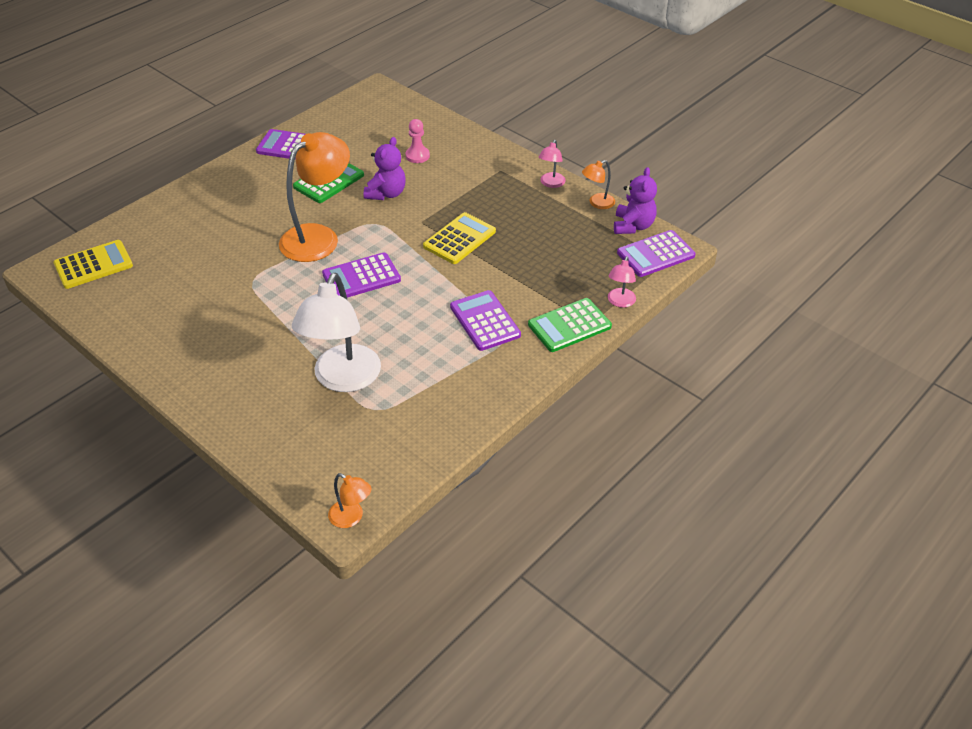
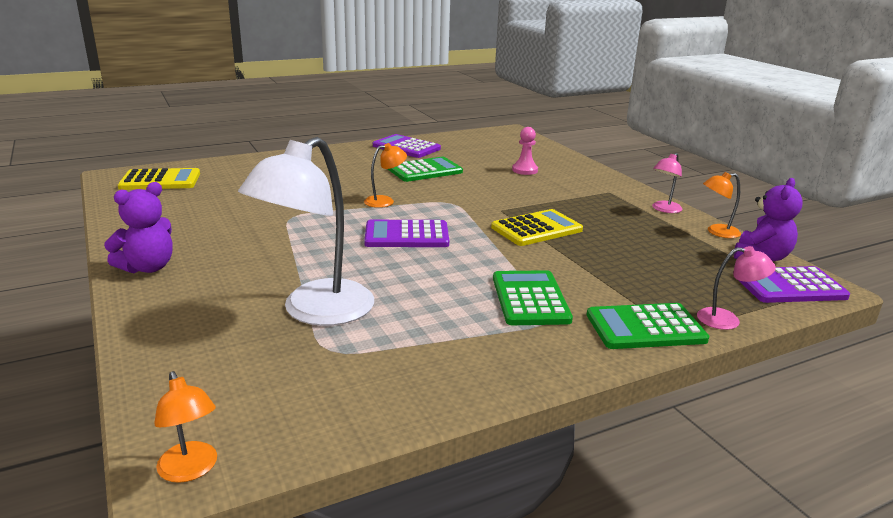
camera: 20 degrees right, 20 degrees down
(318, 237) = (385, 201): orange lamp -> orange lamp, size x0.46
(386, 193) = (476, 187): purple teddy bear -> purple teddy bear (148, 267)
(485, 321) = (530, 299): purple calculator -> green calculator
(620, 302) = (727, 320): pink lamp -> pink lamp turned 120 degrees counterclockwise

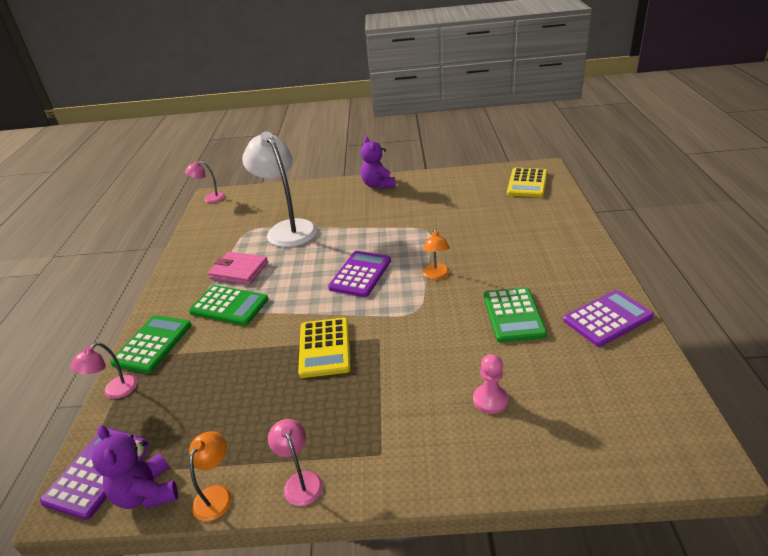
camera: 120 degrees right, 10 degrees up
(191, 470) = (210, 198): orange lamp -> pink lamp
(453, 318) = (239, 271): none -> pink wallet

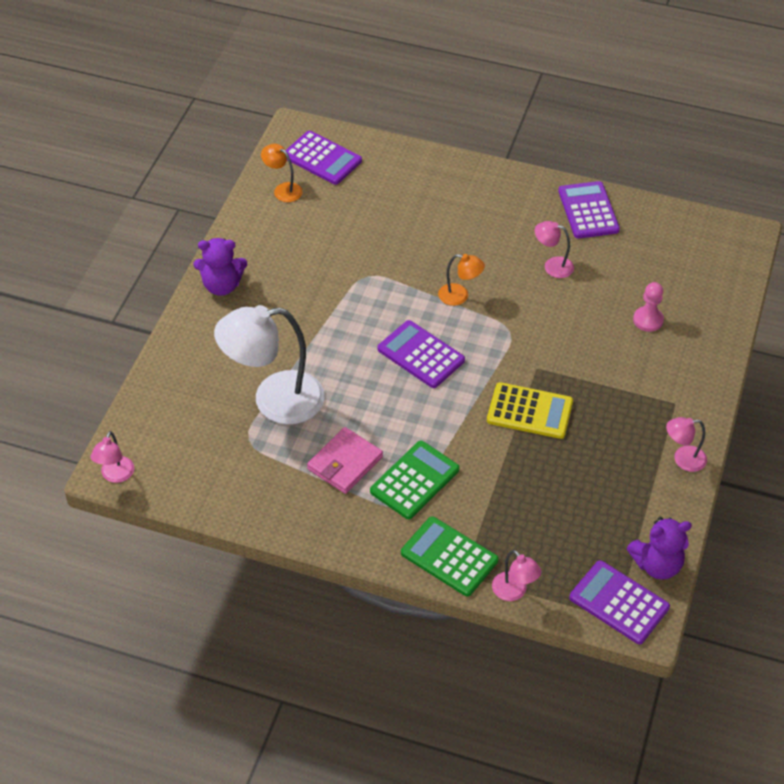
camera: 75 degrees left, 15 degrees up
(216, 495) = (676, 516): orange lamp -> orange lamp (283, 190)
(513, 315) = (552, 266): green calculator -> pink lamp
(527, 183) = (322, 158): yellow calculator -> purple calculator

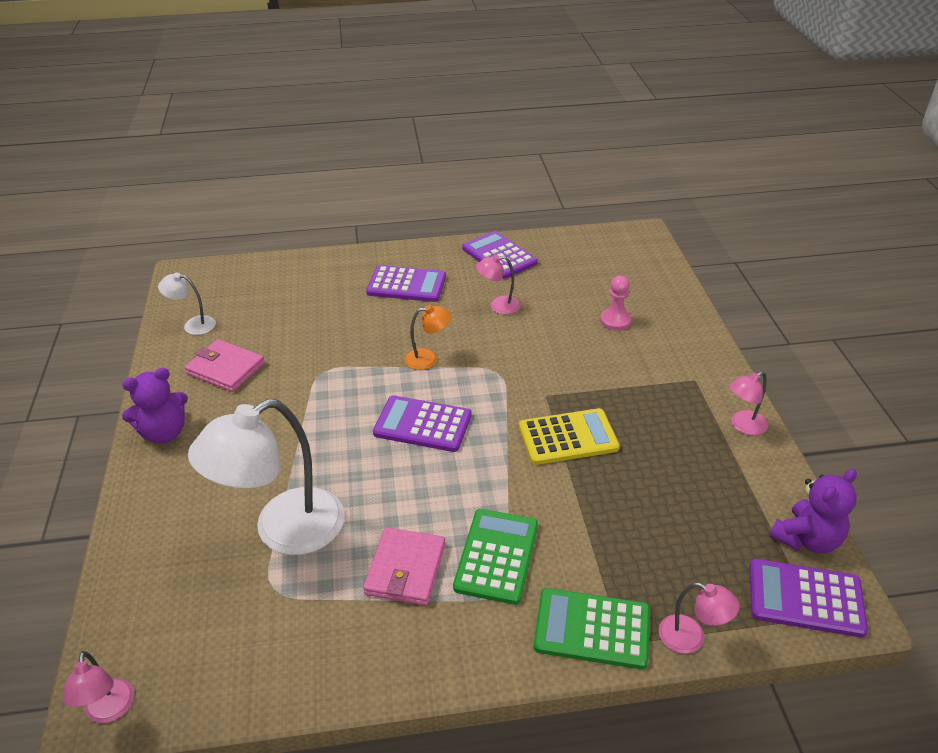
camera: 25 degrees left, 10 degrees down
(283, 190) = (193, 325): orange lamp -> white lamp
(291, 244) = (225, 369): none -> pink wallet
(322, 158) = (222, 288): purple calculator -> purple calculator (406, 285)

